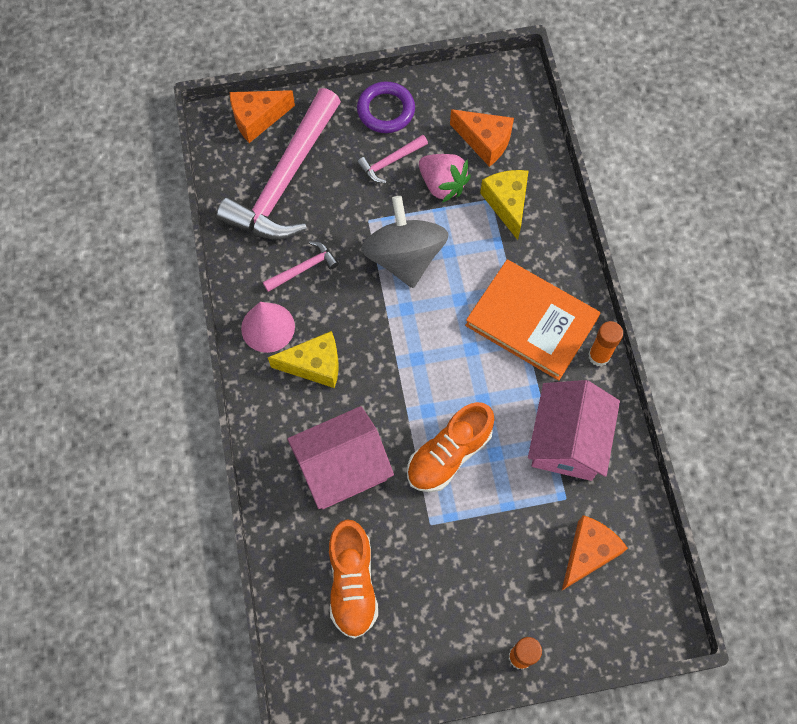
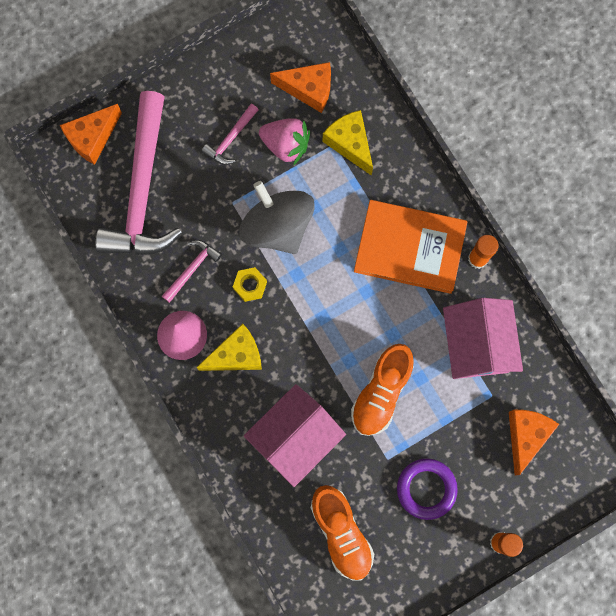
camera: 20 degrees left, 10 degrees up
(355, 303) = (250, 285): none -> yellow nut
(386, 110) = (207, 89): purple ring -> purple ring (426, 489)

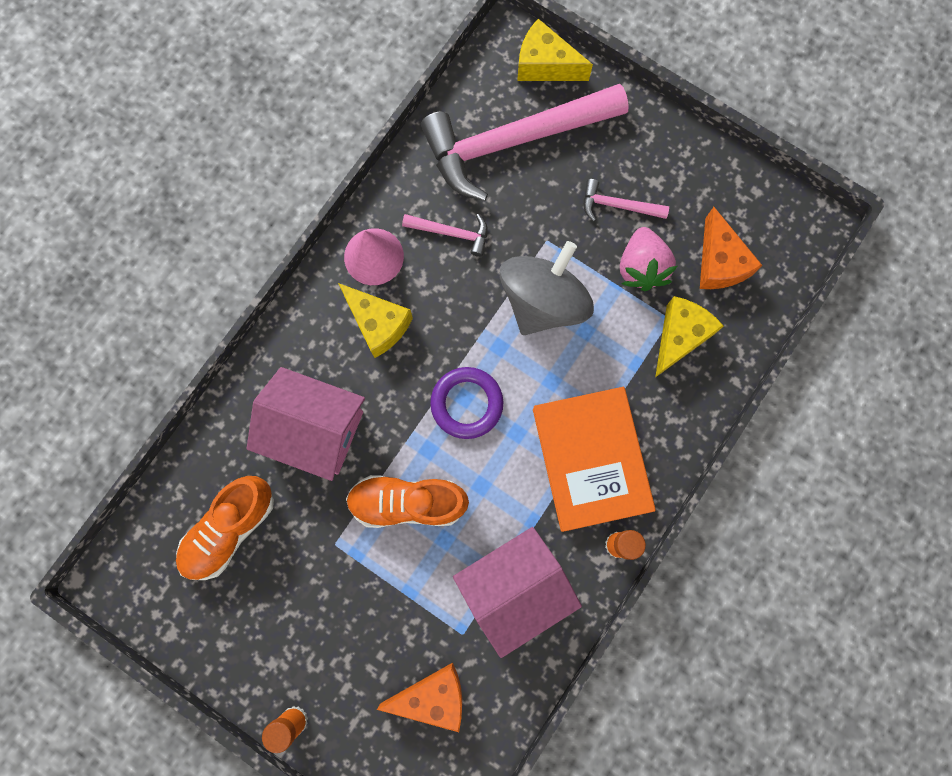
camera: 65 degrees right, 0 degrees up
(92, 138) = (545, 65): orange cheese -> yellow cheese
(250, 285) = (462, 302): yellow nut -> none
(426, 489) = (320, 604): purple ring -> purple ring (466, 403)

